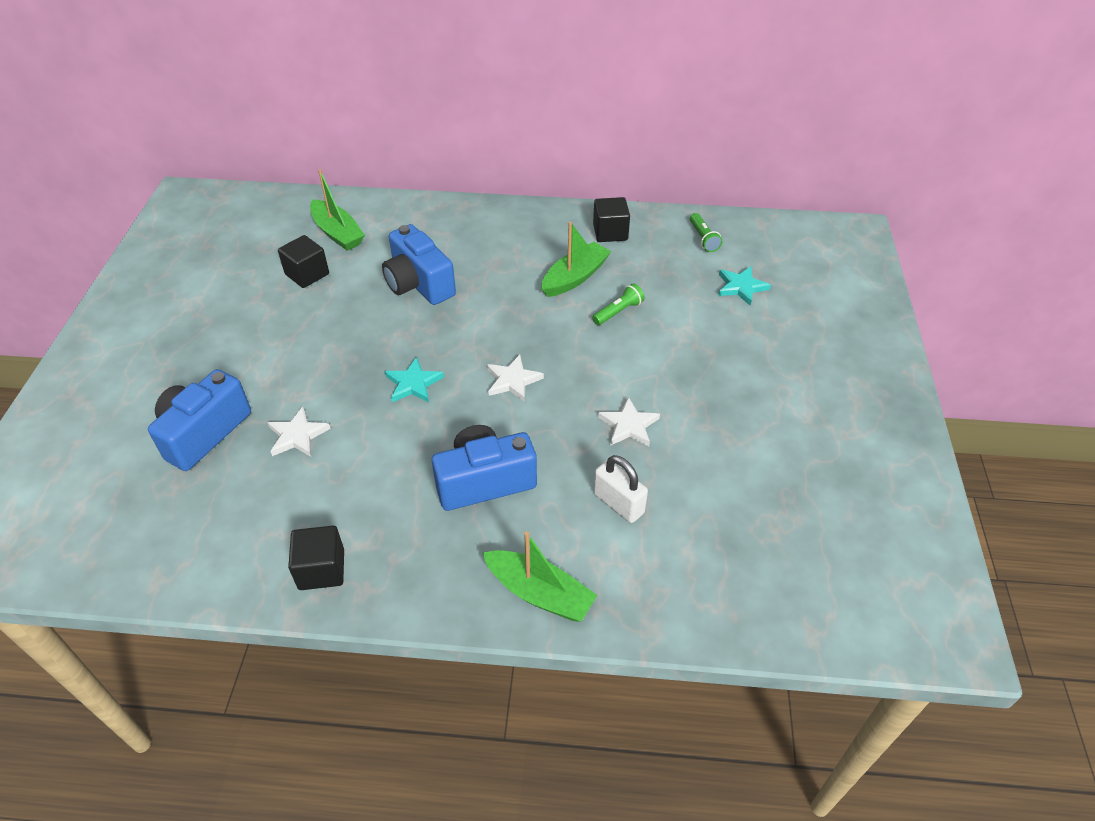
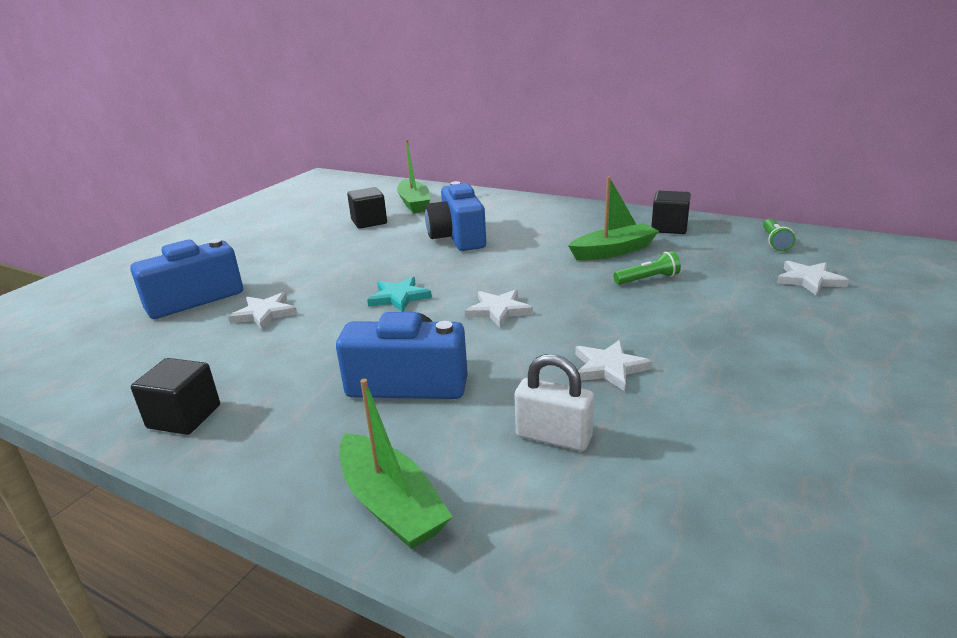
camera: 25 degrees right, 20 degrees down
(618, 503) = (553, 437): white padlock -> white padlock turned 45 degrees counterclockwise
(741, 287) = (809, 280): turquoise star -> white star

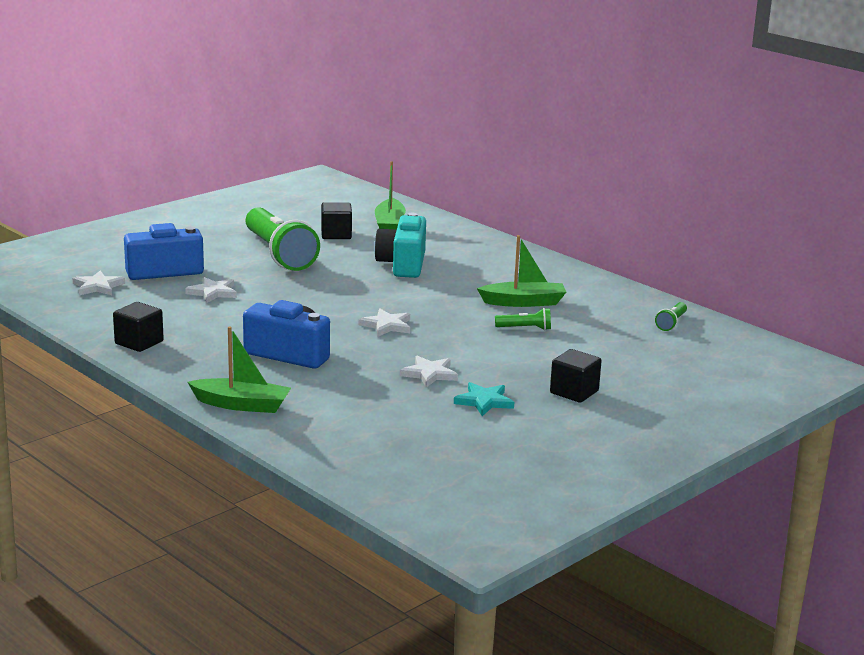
camera: 15 degrees right, 5 degrees down
(321, 252) = (279, 254): none -> green flashlight
(391, 504) = (242, 405): green boat -> green boat turned 60 degrees counterclockwise
(399, 297) = (319, 301): turquoise star -> turquoise star (484, 401)
(458, 237) = (403, 264): blue camera -> turquoise camera
(553, 437) = (358, 398): white padlock -> none
(669, 228) = (596, 293): black cube -> black cube (574, 392)
(809, 280) = (653, 355): white star -> white star (98, 286)

